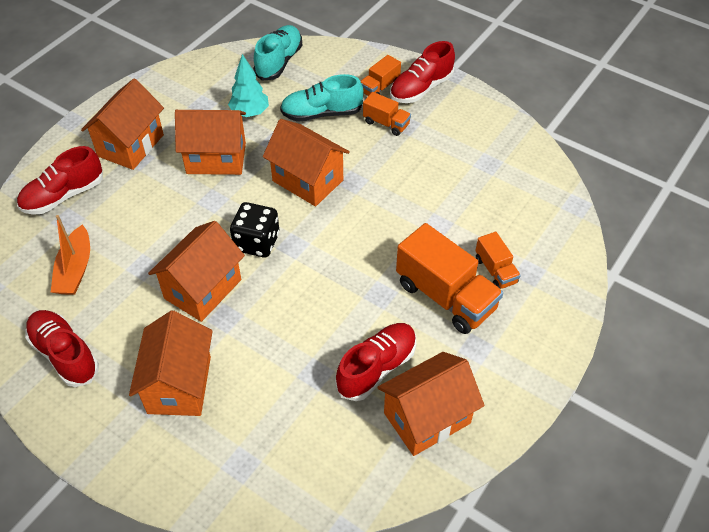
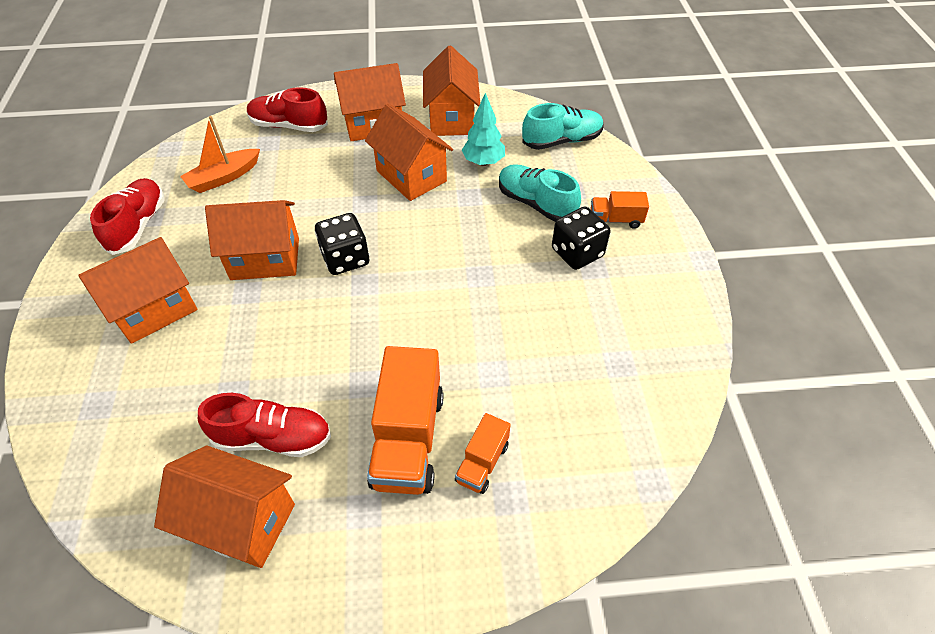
camera: 50 degrees right, 0 degrees up
(307, 180) = (448, 245): orange house -> orange house (451, 119)
(386, 123) = (577, 253): orange truck -> black dice
(421, 88) = (652, 248): red shoe -> none

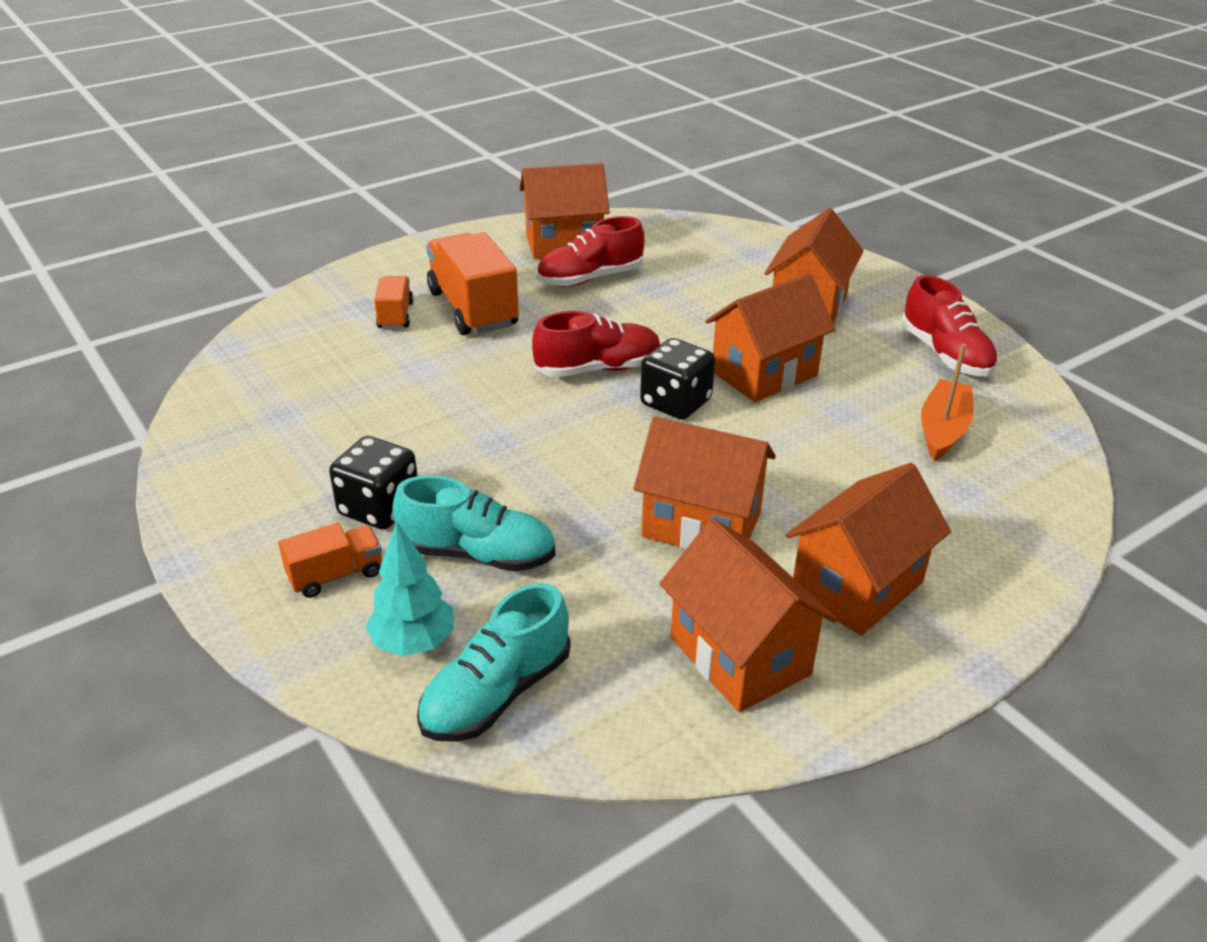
camera: 150 degrees right, 15 degrees down
(289, 126) = (978, 530): red shoe -> red shoe (598, 369)
(483, 162) = (610, 591): turquoise tree -> turquoise tree (414, 643)

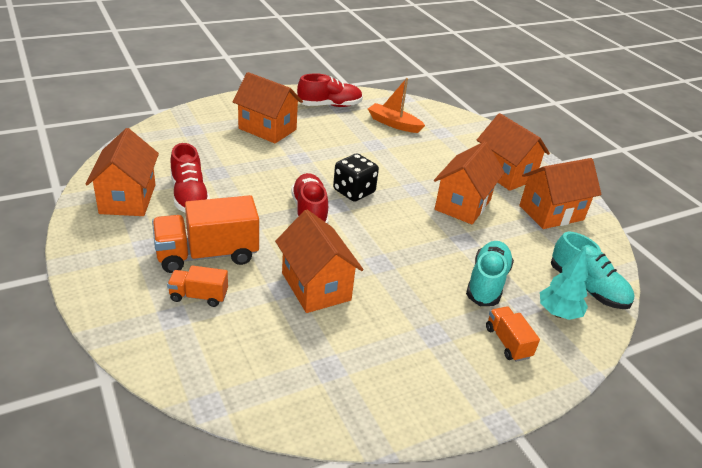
camera: 85 degrees left, 0 degrees up
(379, 508) = (444, 320): black dice -> none
(764, 373) = (332, 158): orange house -> orange house (316, 286)

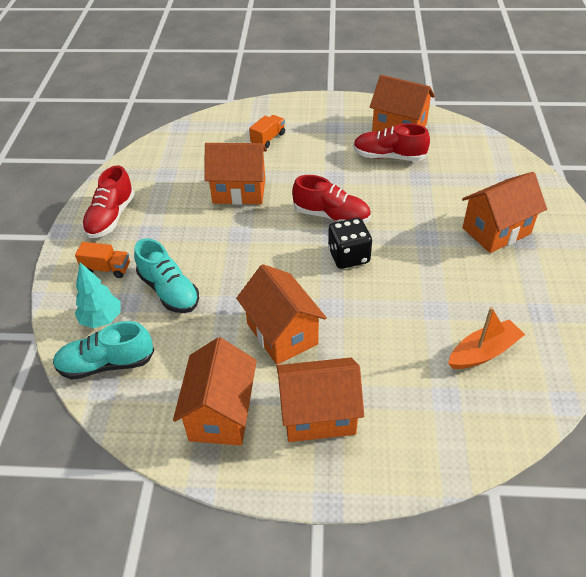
camera: 125 degrees right, 10 degrees up
(207, 254) = (308, 150): orange truck -> none
(330, 105) = (548, 304): red shoe -> red shoe (111, 217)

